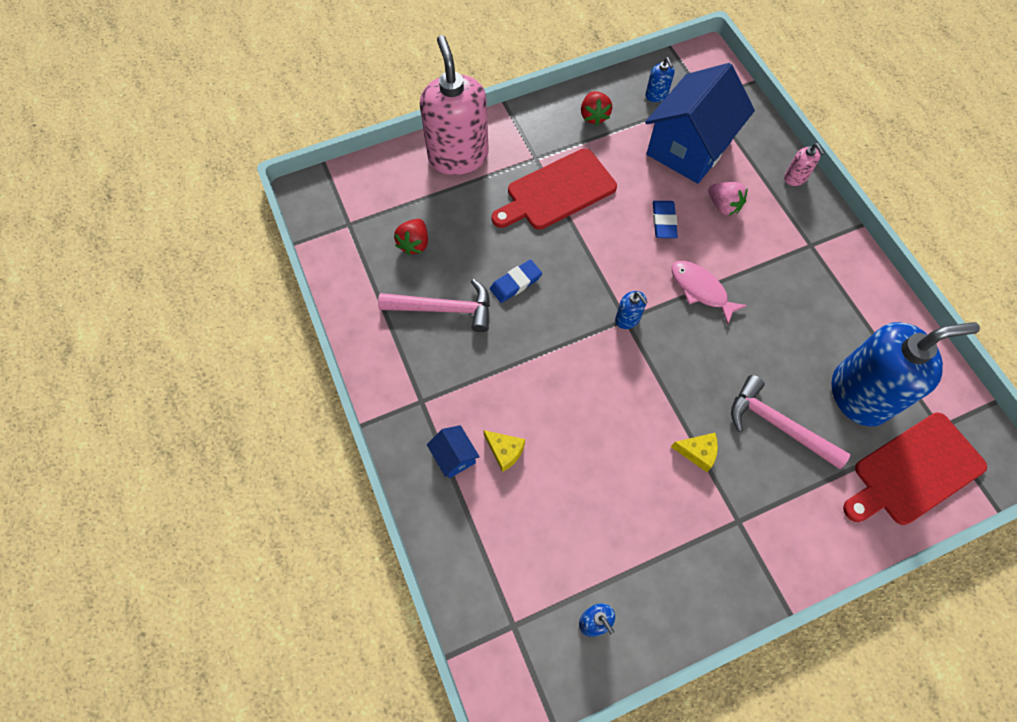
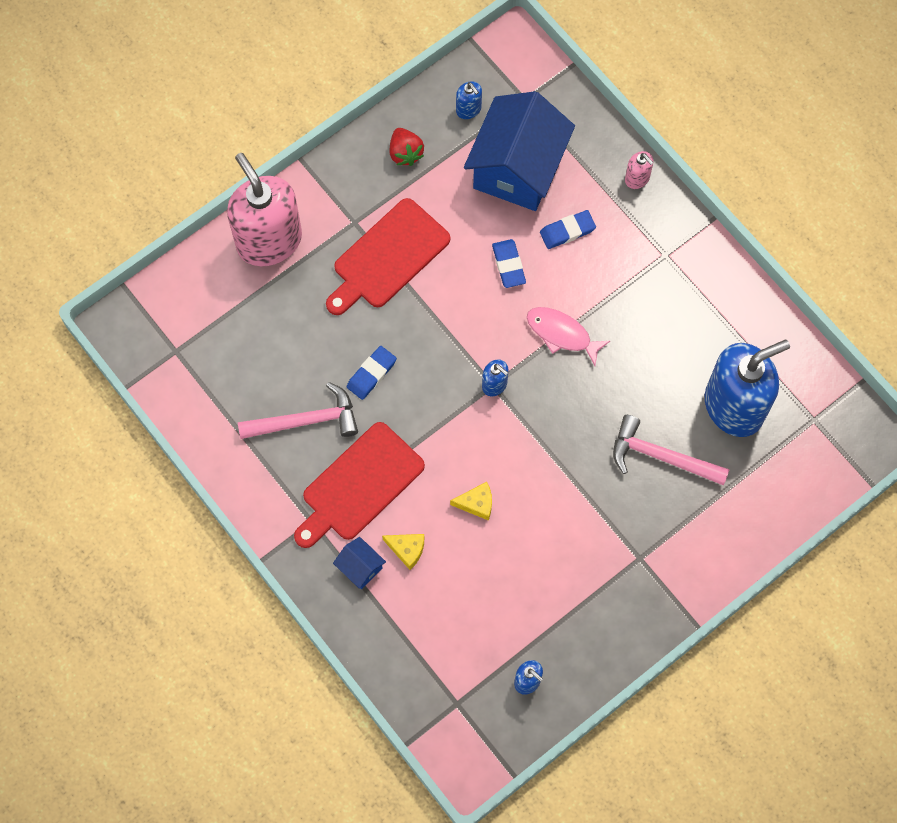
camera: 15 degrees left, 5 degrees up
(414, 244) = (253, 356): red strawberry -> none
(697, 452) = (590, 503): yellow cheese -> yellow cheese (476, 503)
(723, 206) = (567, 231): pink strawberry -> blue eraser
(914, 471) = (793, 469): red cutting board -> red cutting board (359, 485)

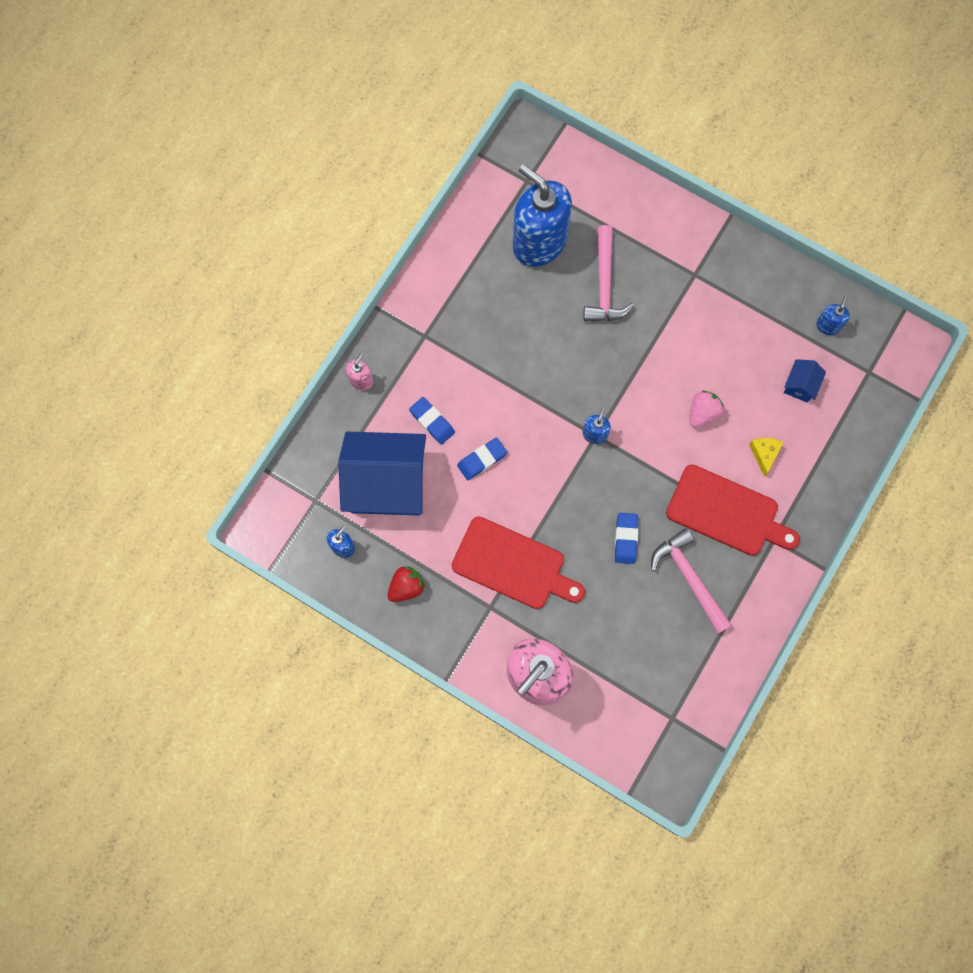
camera: 110 degrees left, 5 degrees up
(360, 567) = (795, 485): blue house -> blue house (800, 385)
(371, 374) = (626, 539): blue eraser -> blue eraser turned 75 degrees clockwise
(476, 503) = (703, 413): yellow cheese -> pink strawberry
(562, 334) = (528, 395): pink fish -> none

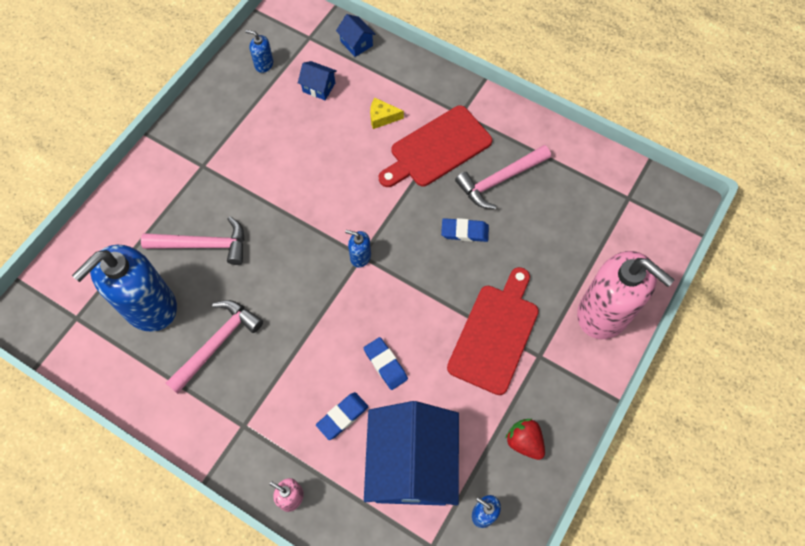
camera: 90 degrees left, 10 degrees down
(503, 306) = (217, 343): none -> pink hammer
(703, 413) = (342, 164): pink strawberry -> none
(726, 512) = (437, 148): red cutting board -> red cutting board turned 150 degrees counterclockwise
(864, 424) = (356, 43): none -> blue house

